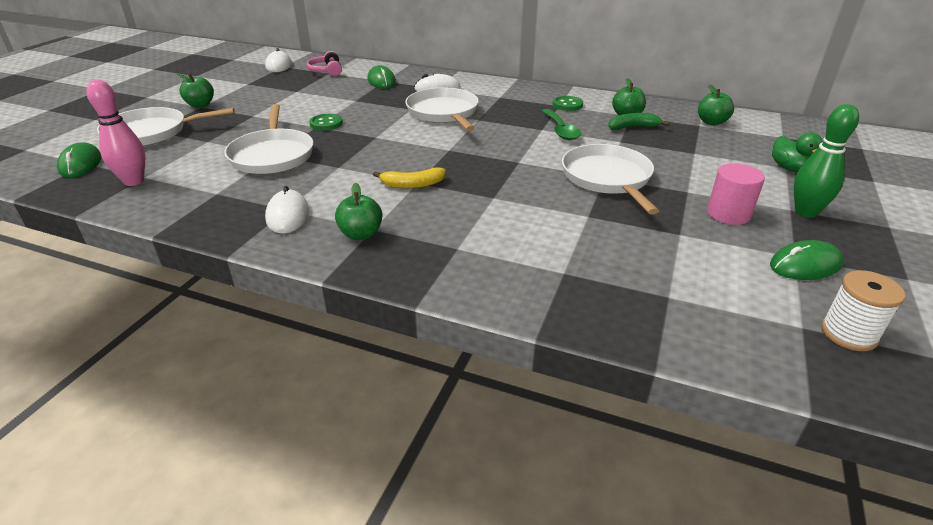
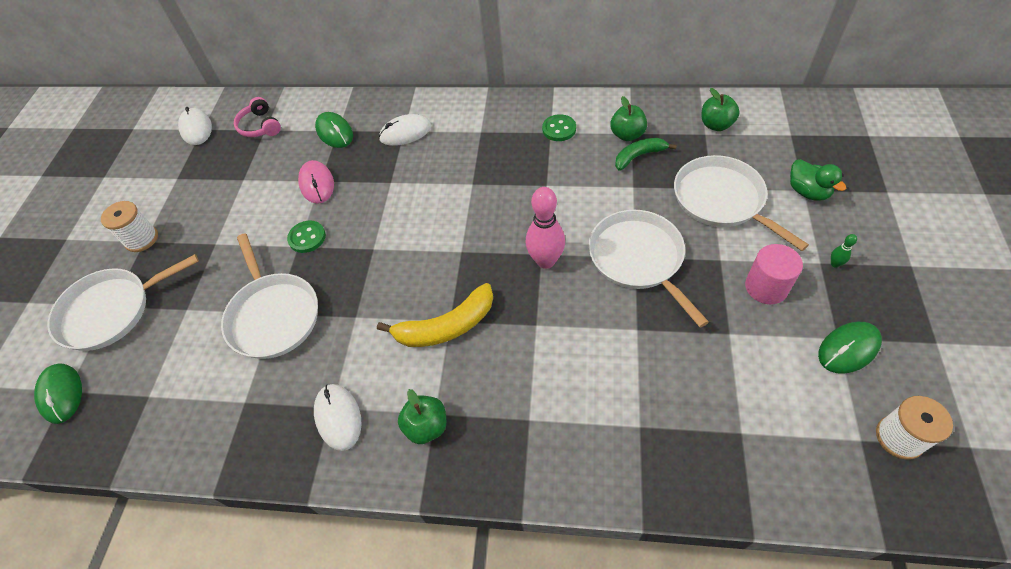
camera: 10 degrees left, 20 degrees up
(134, 181) = (141, 408): pink bowling pin -> pink bowling pin (545, 261)
(200, 105) = (141, 239): green apple -> white spool
(351, 101) = (317, 184): none -> pink mouse
(412, 184) = (446, 326): yellow banana -> yellow banana, size x1.54
(444, 113) = (430, 180): white pan -> white pan (722, 200)
(560, 130) = (566, 182): green spoon -> none
(805, 212) = (835, 264): green bowling pin -> green bowling pin, size x0.42

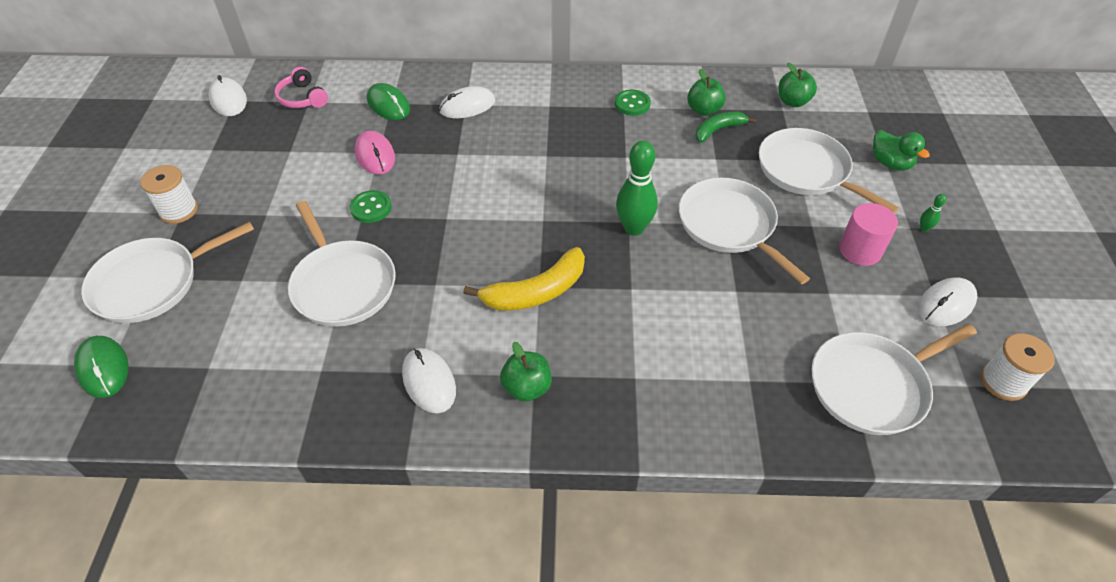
camera: 10 degrees left, 5 degrees down
(545, 261) = (634, 228): pink bowling pin -> green bowling pin
(762, 437) = (872, 385): none -> white pan
(848, 348) = (946, 304): green mouse -> white mouse

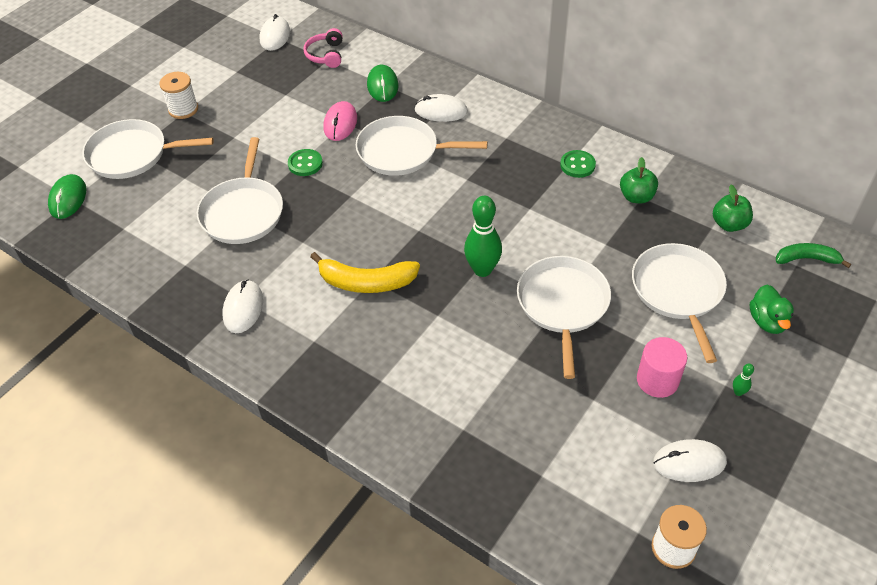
camera: 35 degrees right, 0 degrees up
(527, 387) = (302, 346): green apple -> none
(718, 130) = (632, 220): green banana -> green banana (806, 259)
(872, 385) = (556, 487): white pan -> white pan (402, 151)

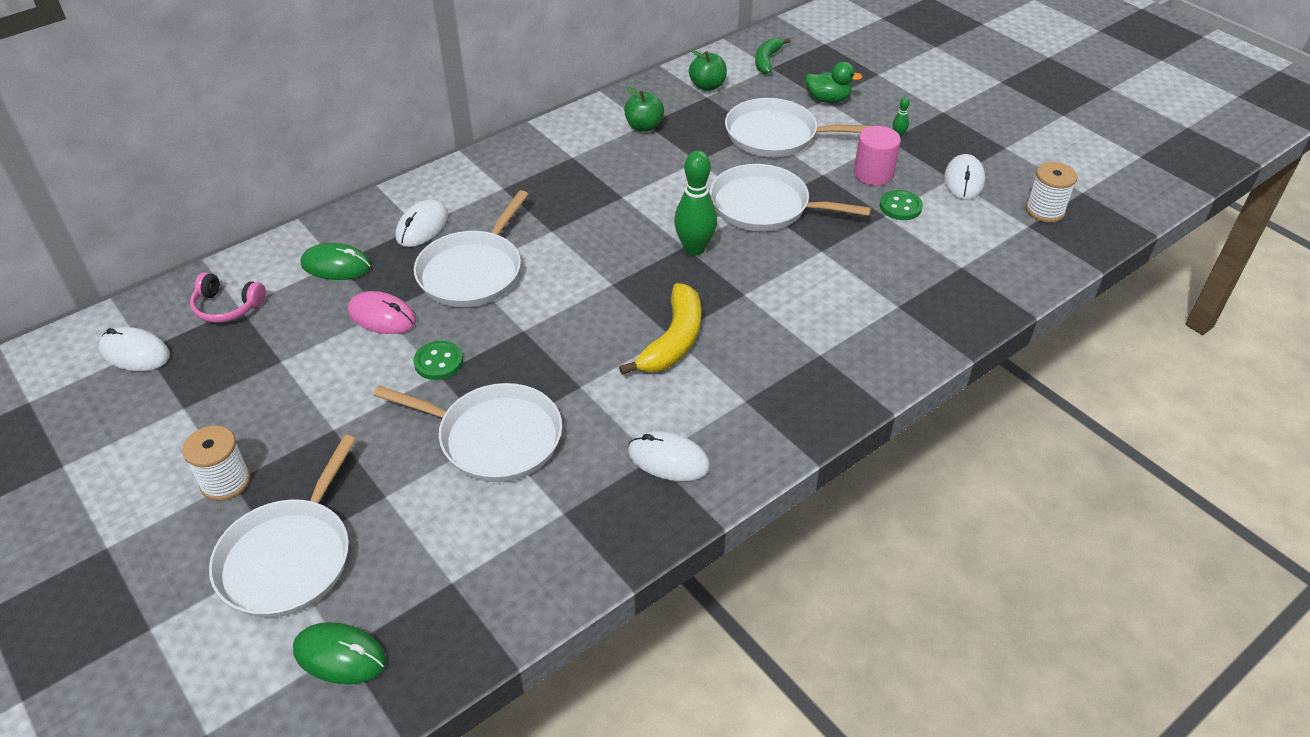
camera: 75 degrees left, 5 degrees down
(577, 165) = (577, 150): green button -> green button (900, 207)

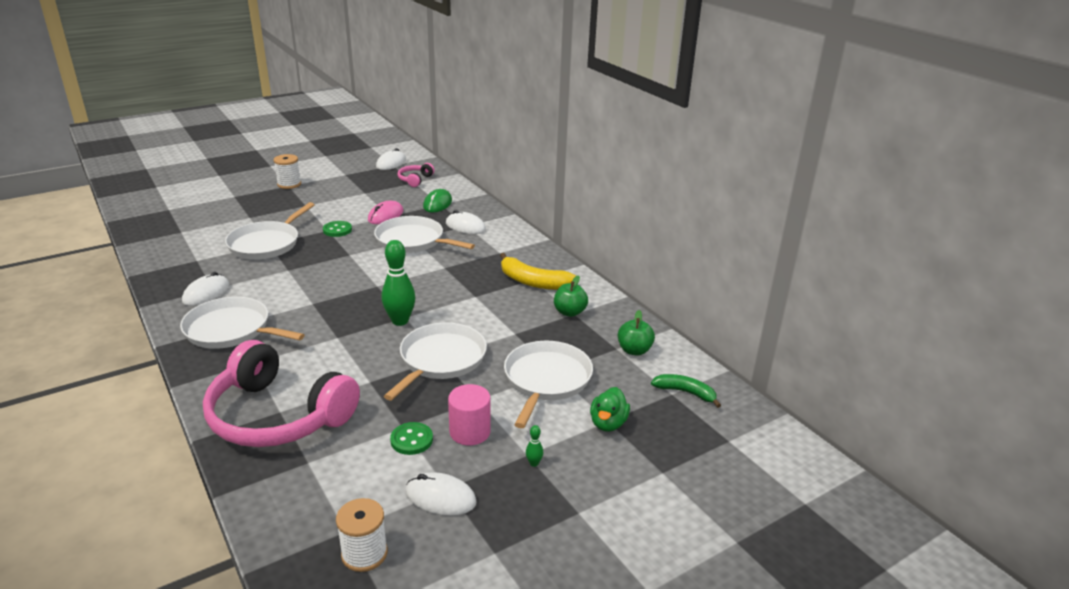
camera: 95 degrees right, 15 degrees down
(289, 557) = (231, 198): white pan -> white pan (231, 330)
(340, 656) = (166, 208): green mouse -> none
(673, 341) = (306, 304): yellow banana -> yellow banana (533, 282)
(906, 305) = (278, 416): none -> pink headphones

